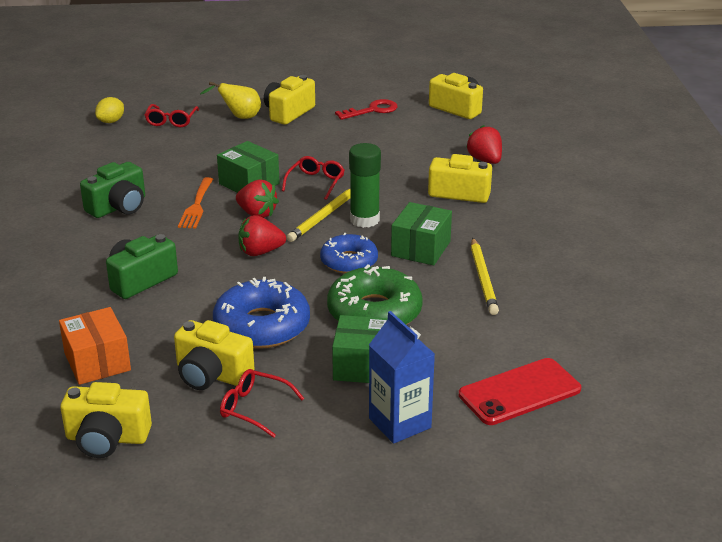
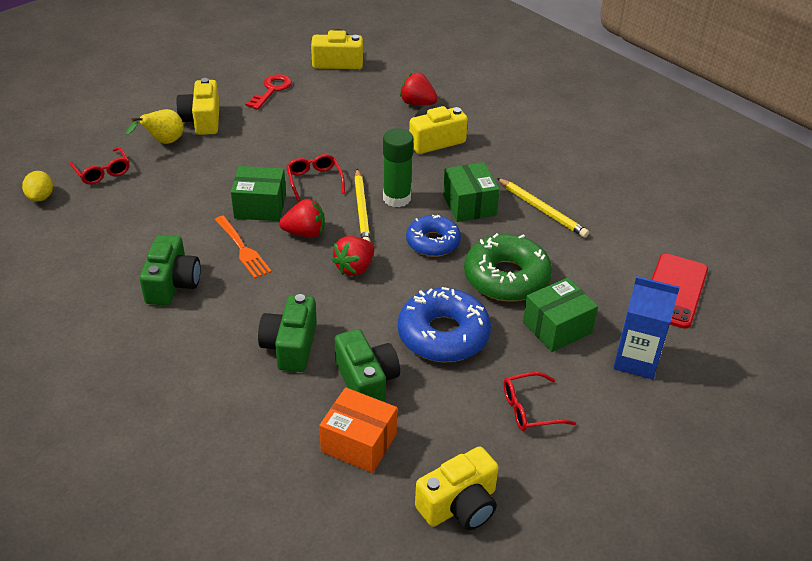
camera: 40 degrees left, 10 degrees up
(160, 327) = (366, 381): none -> green camera
(211, 374) = (462, 399): yellow camera -> none

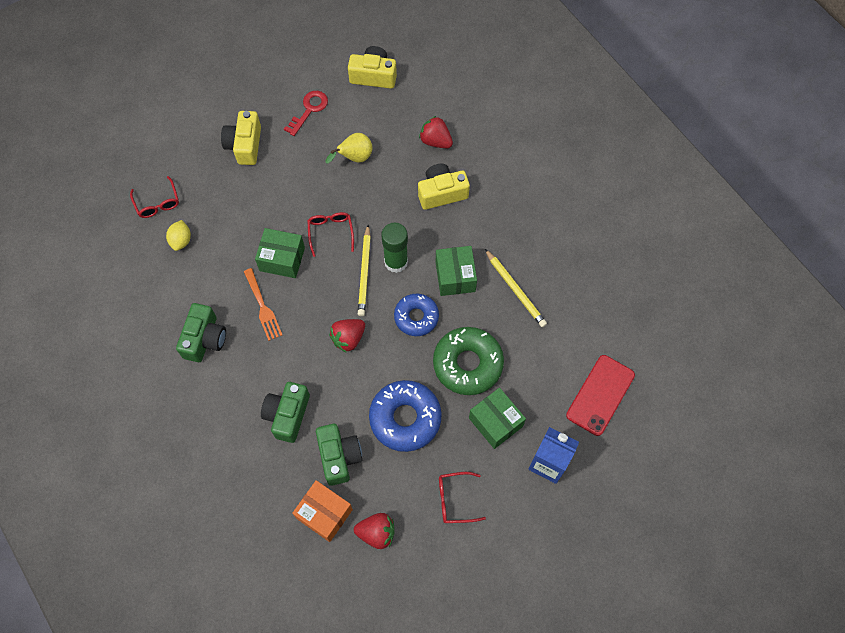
camera: 10 degrees right, 25 degrees up
(41, 197) = (107, 228): yellow lemon -> yellow lemon (181, 240)
(163, 142) = (209, 171): yellow pear -> yellow pear (354, 158)
(305, 233) = (314, 294): red strawberry -> red strawberry (377, 533)
(459, 505) = (385, 578): yellow camera -> none
(557, 327) = (495, 422): green box -> green box turned 75 degrees clockwise

